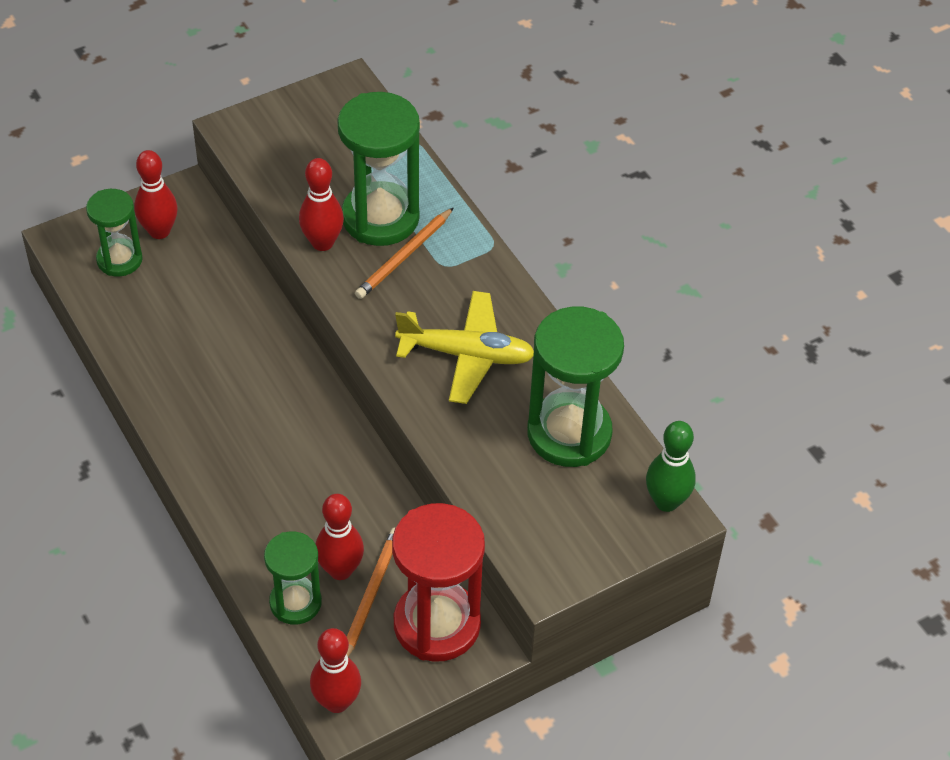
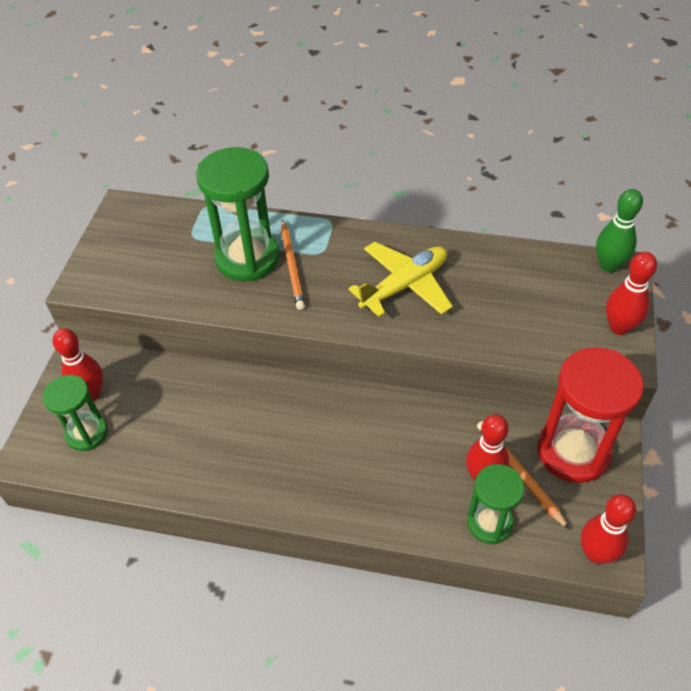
camera: 45 degrees left, 0 degrees up
(322, 243) = (234, 299): red bowling pin -> red bowling pin (619, 327)
(569, 433) = (515, 276): green hourglass -> none

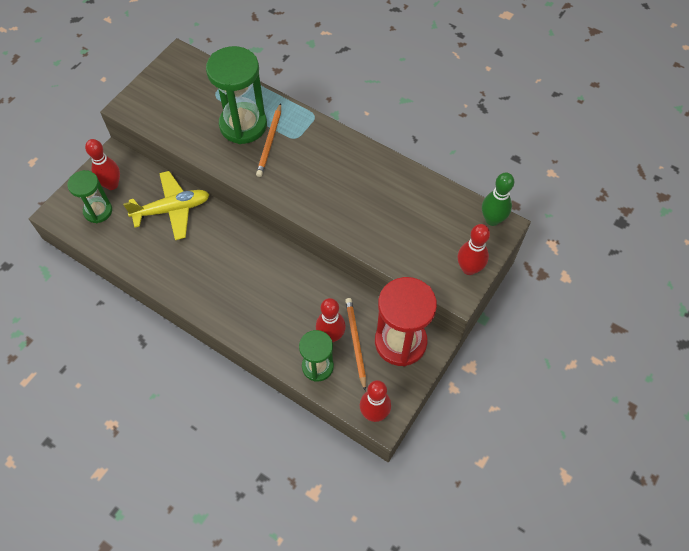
camera: 20 degrees right, 10 degrees up
(404, 286) = (338, 184): yellow plane -> yellow plane (172, 210)

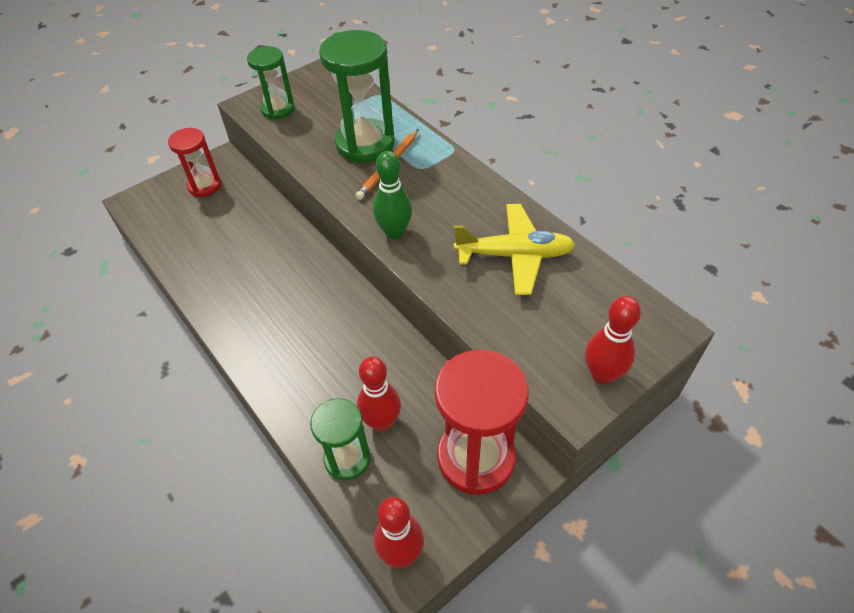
camera: 20 degrees right, 10 degrees down
(98, 211) = (176, 209): green hourglass -> green hourglass (278, 109)
(112, 184) = (205, 186): red bowling pin -> red hourglass
(172, 210) = (256, 225): yellow plane -> yellow plane (514, 255)
(355, 342) = (412, 440): orange pencil -> none
(492, 220) = (655, 317): green bowling pin -> green bowling pin (394, 232)

